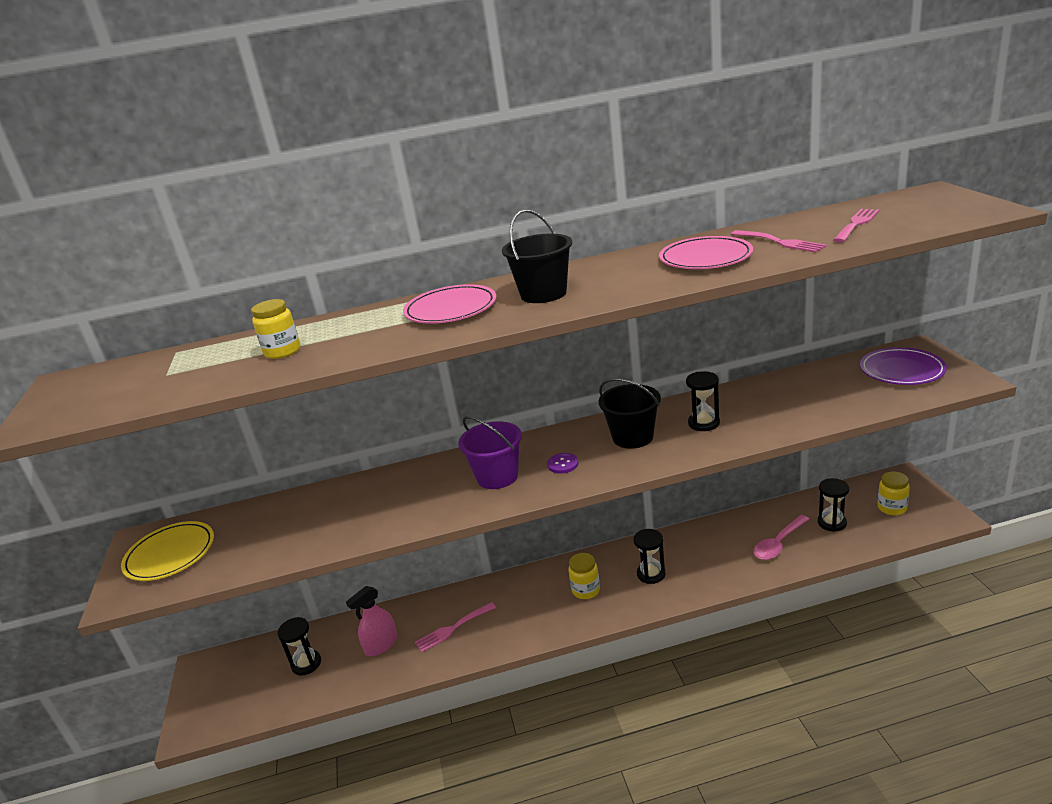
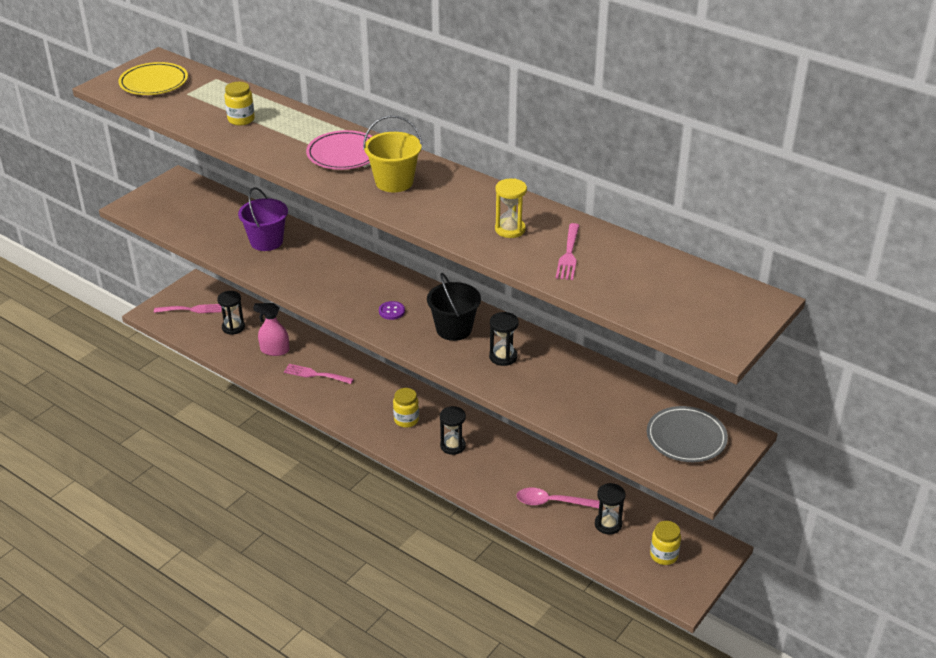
camera: 45 degrees right, 10 degrees up
(170, 554) = (174, 201): yellow plate -> yellow plate (154, 82)
(497, 476) = (353, 288): purple bucket -> purple bucket (266, 241)
(543, 294) = (394, 182): black bucket -> yellow bucket
(705, 258) = (510, 229): pink plate -> yellow hourglass
(856, 224) = (639, 281): pink fork -> pink fork (191, 309)
(901, 370) = (686, 437): purple plate -> grey plate

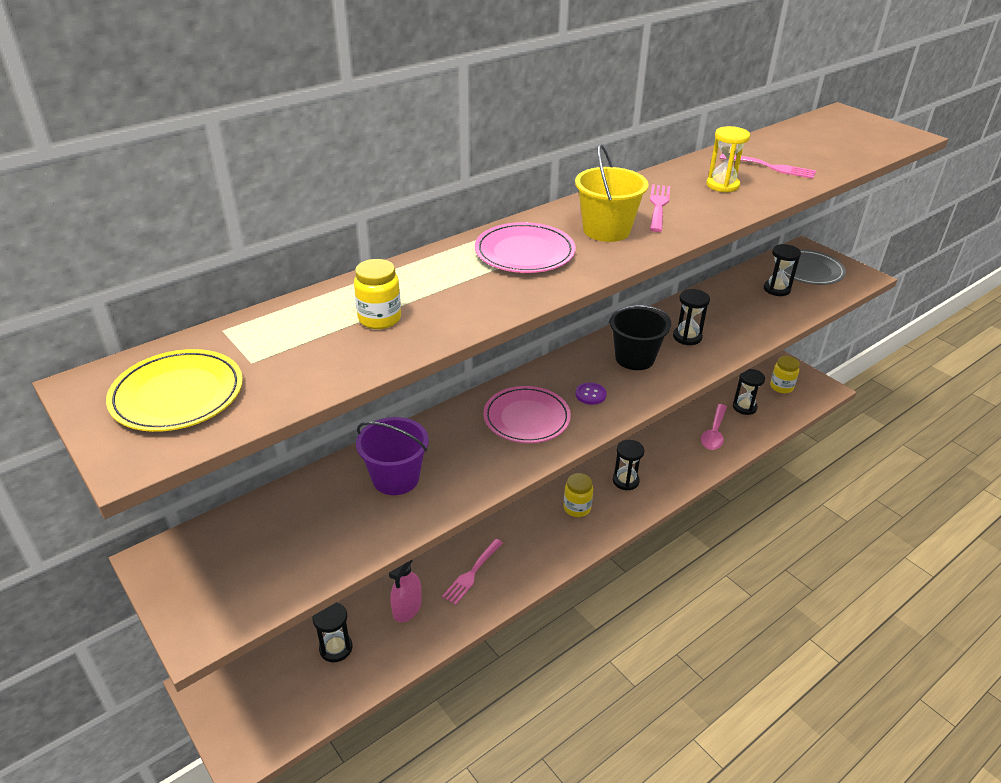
camera: 75 degrees left, 0 degrees up
(191, 309) = (266, 696): pink fork -> pink fork (658, 206)
(350, 284) = (526, 418): none -> pink plate
(628, 413) = (776, 289): none -> black hourglass

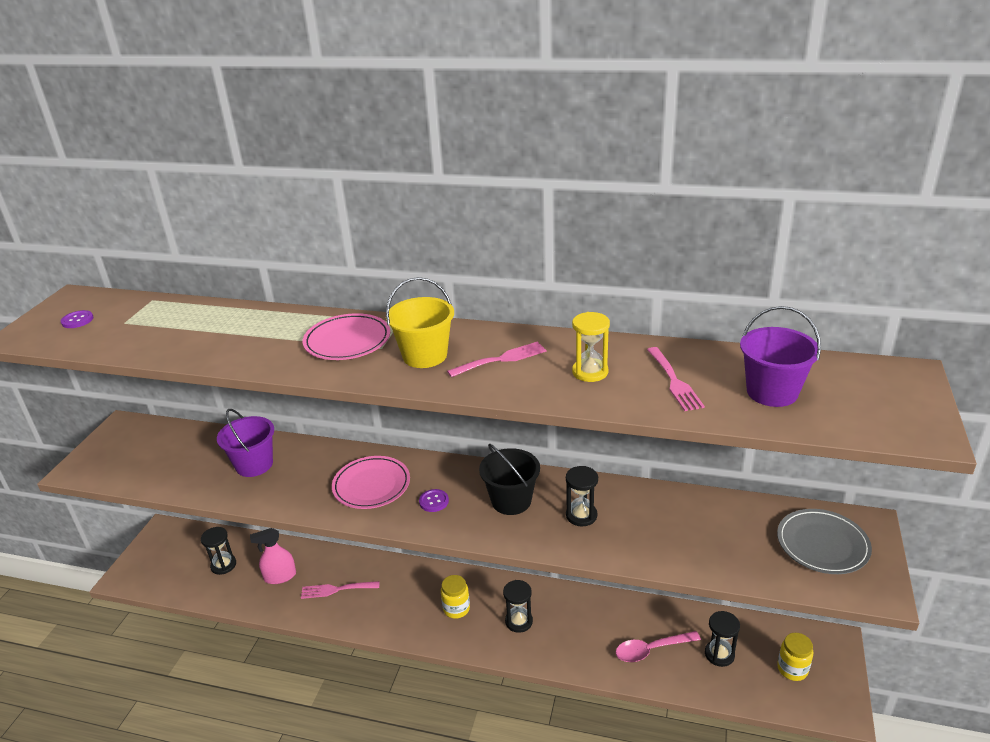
camera: 55 degrees right, 5 degrees down
(177, 395) = (77, 320): yellow plate -> purple button
(379, 319) = (205, 334): yellow jar -> none
(776, 289) = (748, 536): black hourglass -> none
(820, 149) = (772, 392): none -> purple bucket

